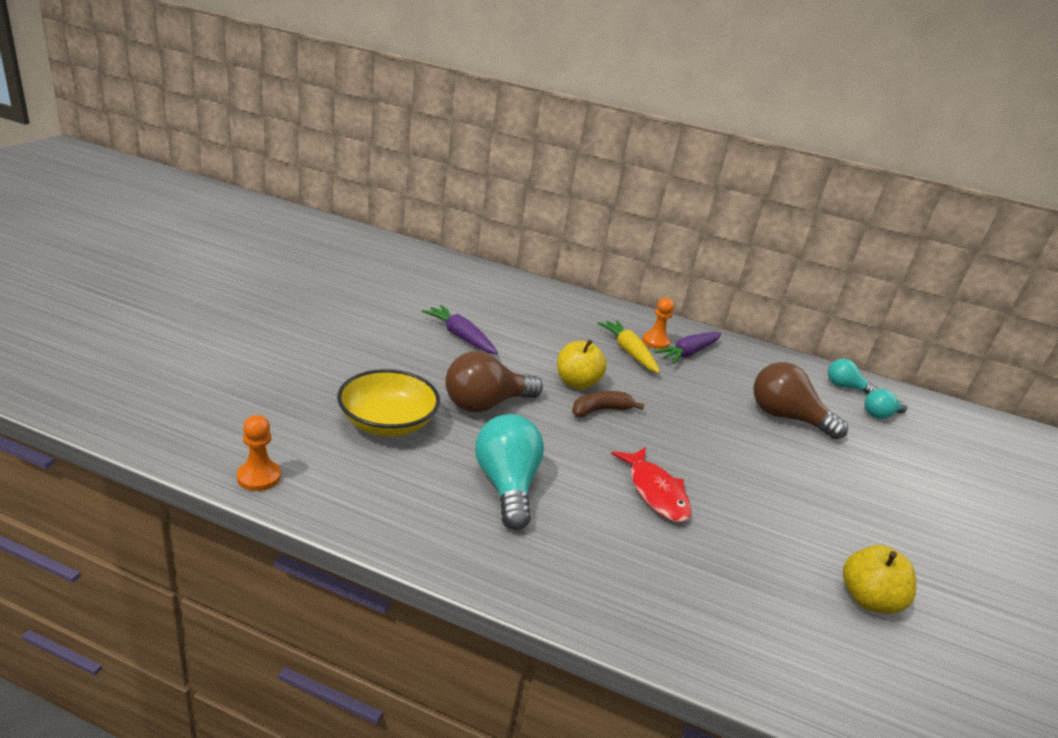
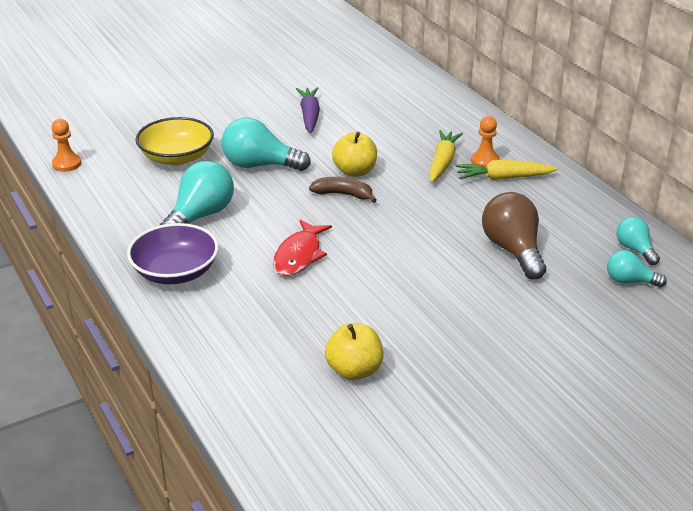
camera: 45 degrees right, 5 degrees up
(486, 404) = (260, 165): brown light bulb -> turquoise light bulb
(575, 569) = (175, 272): none -> purple bowl
(688, 353) = (503, 178): purple carrot -> yellow carrot

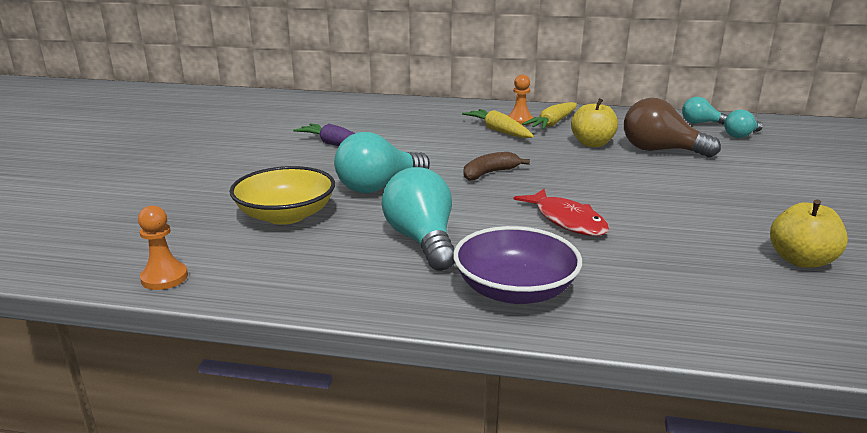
camera: 50 degrees left, 10 degrees down
(355, 171) = (459, 158): yellow apple -> yellow apple (592, 144)

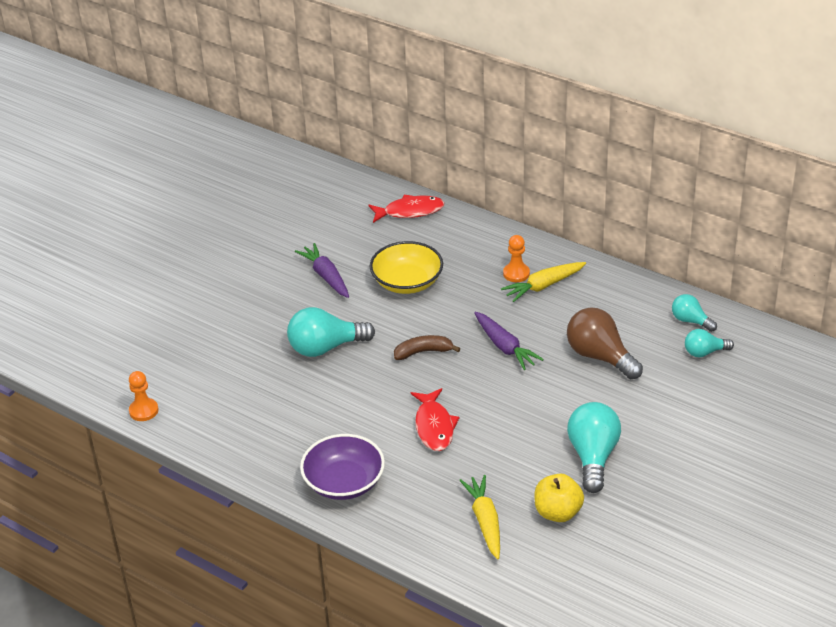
camera: 25 degrees right, 15 degrees up
(286, 215) = (242, 366): yellow bowl -> yellow bowl (407, 282)
(385, 105) = (410, 211): none -> red fish
(422, 240) = (317, 419): turquoise light bulb -> turquoise light bulb (593, 457)
(498, 131) = (482, 287): yellow carrot -> yellow carrot (485, 521)
(566, 158) = (504, 347): none -> purple carrot
(592, 144) = (548, 330): yellow apple -> none

